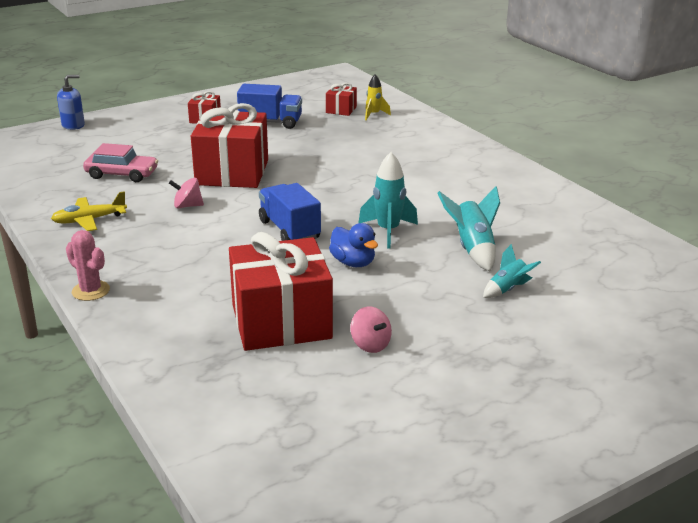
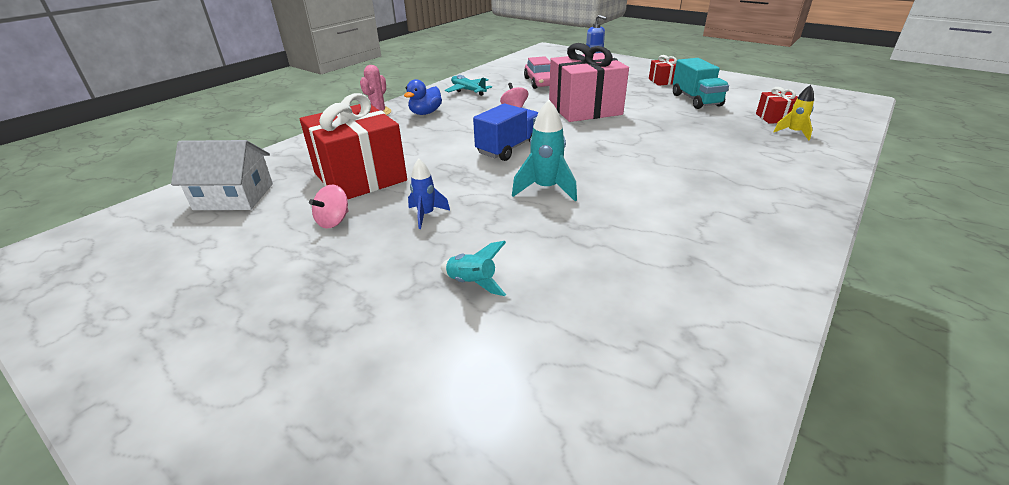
camera: 70 degrees right, 5 degrees up
(89, 220) = (468, 90): yellow plane -> turquoise plane
(232, 172) = (585, 109): red gift -> pink gift
(262, 411) = (234, 196): none -> white house
(270, 122) = (696, 100): blue truck -> turquoise truck
(353, 263) = (472, 185): blue duck -> blue duck (425, 113)
(393, 294) = (426, 215): none -> blue rocket
(472, 249) = (548, 243): turquoise rocket -> none

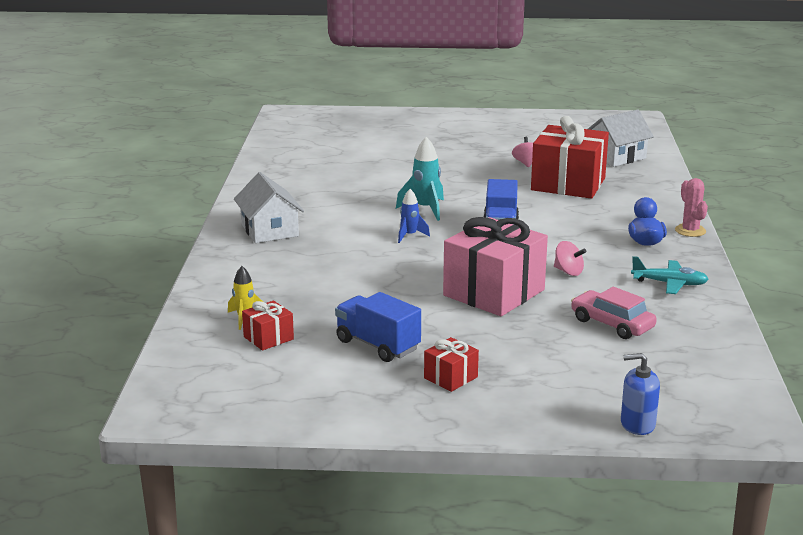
camera: 145 degrees right, 10 degrees down
(426, 215) = (478, 178): blue rocket -> blue rocket (409, 236)
(472, 283) = (403, 163): turquoise rocket -> none
(696, 100) = (377, 345): turquoise truck -> blue truck
(751, 213) = (269, 230): none -> white house

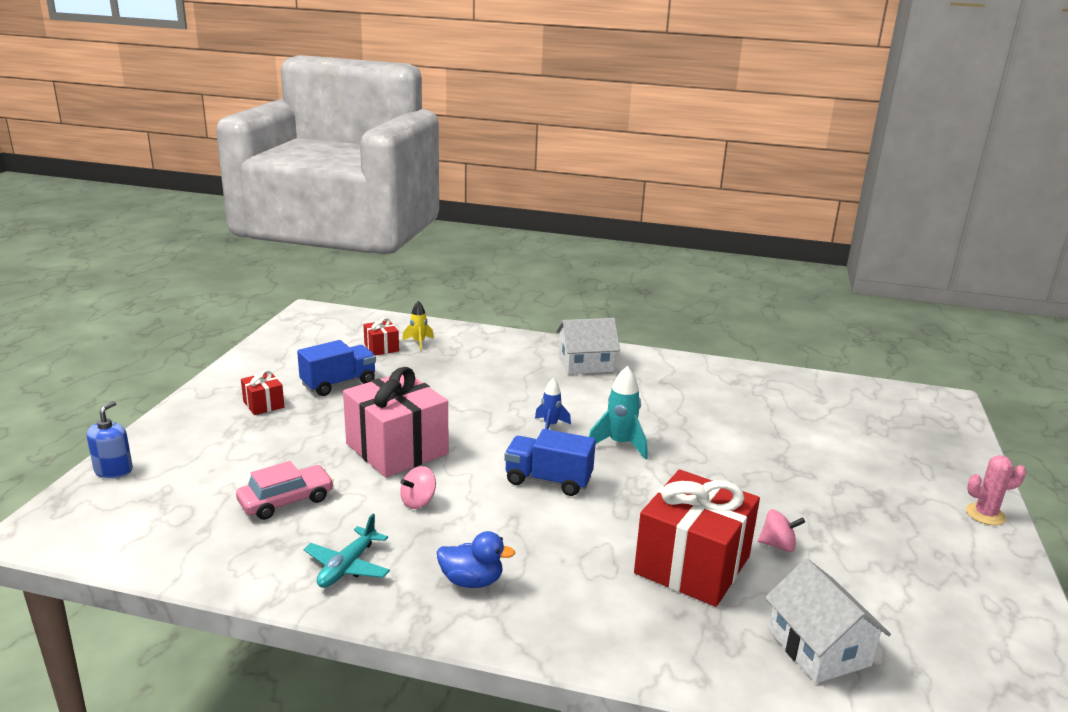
camera: 100 degrees right, 0 degrees up
(690, 231) = (493, 637): pink cactus -> pink cactus (985, 514)

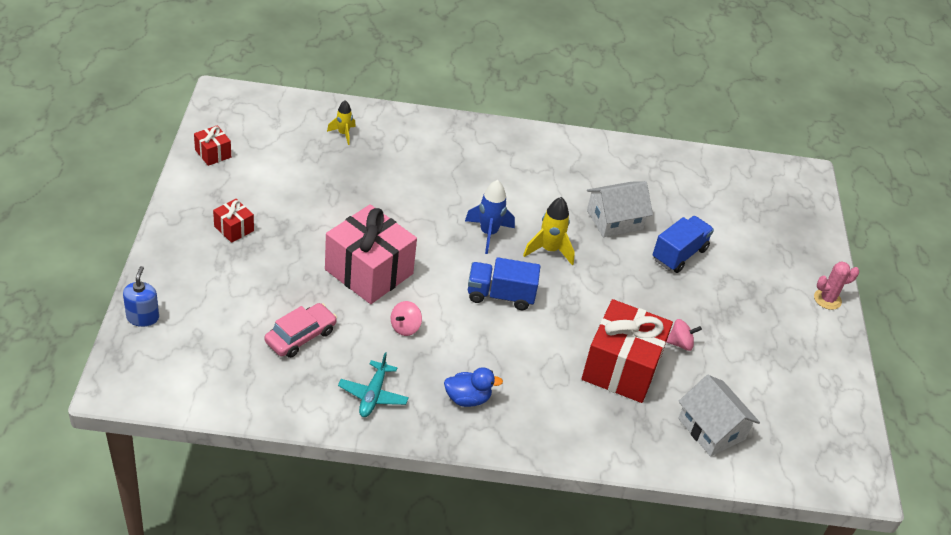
camera: 15 degrees left, 20 degrees up
(338, 384) = (290, 196): blue truck -> blue truck (679, 254)
(381, 348) = (311, 144): red gift -> red gift (213, 153)
(550, 426) = (488, 233): blue rocket -> blue rocket, size x1.58
(585, 364) = (502, 152): white house -> white house (614, 220)
(620, 444) = (549, 250): turquoise rocket -> yellow rocket

